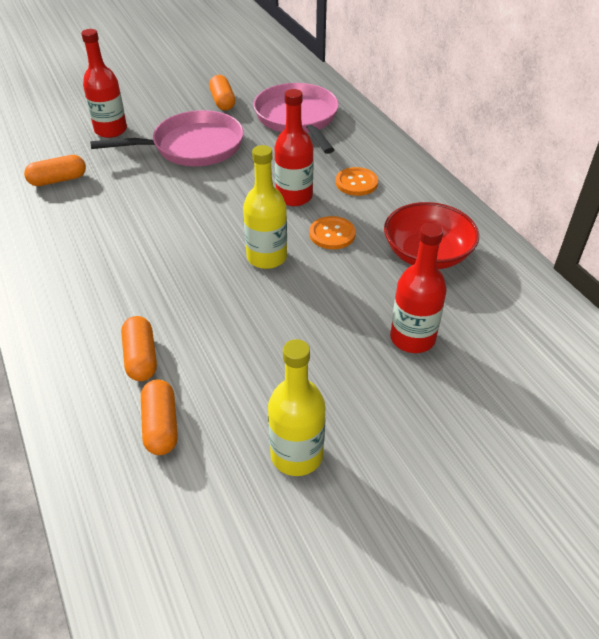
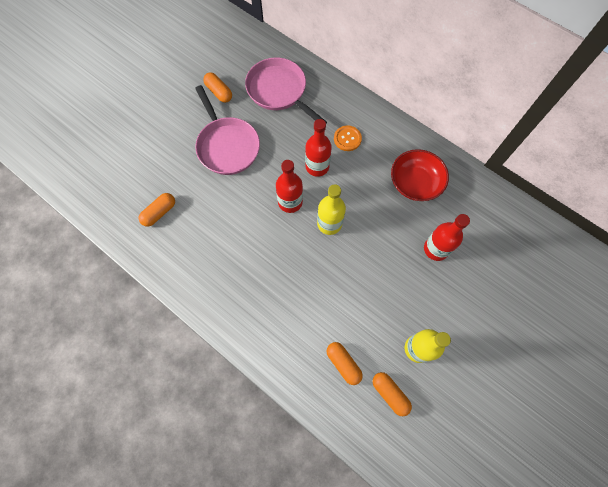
camera: 25 degrees left, 25 degrees up
(111, 130) = (161, 151): red bottle -> red bottle (290, 202)
(141, 358) = (305, 326): orange capsule -> orange capsule (390, 393)
(192, 147) = (227, 146): pink pan -> pink pan turned 105 degrees clockwise
(332, 234) = (356, 189): orange button -> none

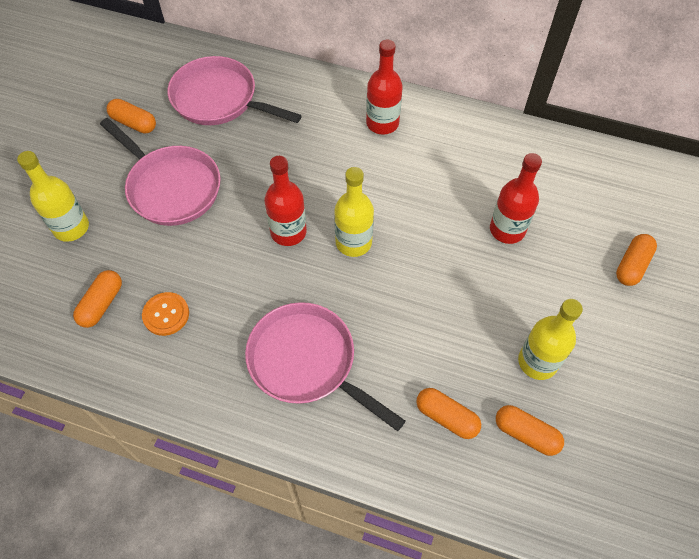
camera: 20 degrees left, 10 degrees down
(157, 154) = (71, 227): none -> yellow bottle
(270, 295) = (307, 362): none -> pink pan
(317, 166) = (308, 176): red bottle -> red bottle (382, 123)
(347, 139) = (335, 131): orange button -> orange button (166, 314)
(415, 183) = (446, 158): red bowl -> none
(512, 304) = (632, 265): none -> orange capsule

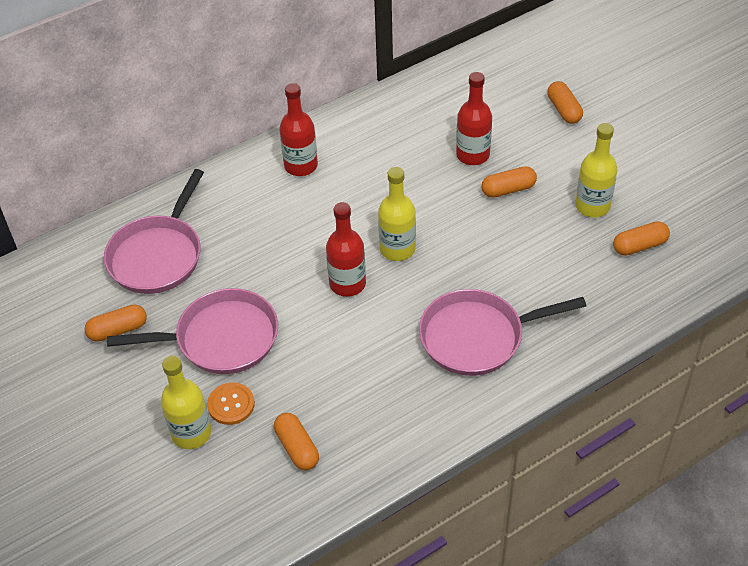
camera: 50 degrees left, 10 degrees down
(166, 314) = (350, 407): orange button -> orange button (231, 404)
(219, 99) = (158, 255): pink pan -> pink pan turned 45 degrees counterclockwise
(446, 417) = (591, 281): orange capsule -> orange capsule (508, 189)

